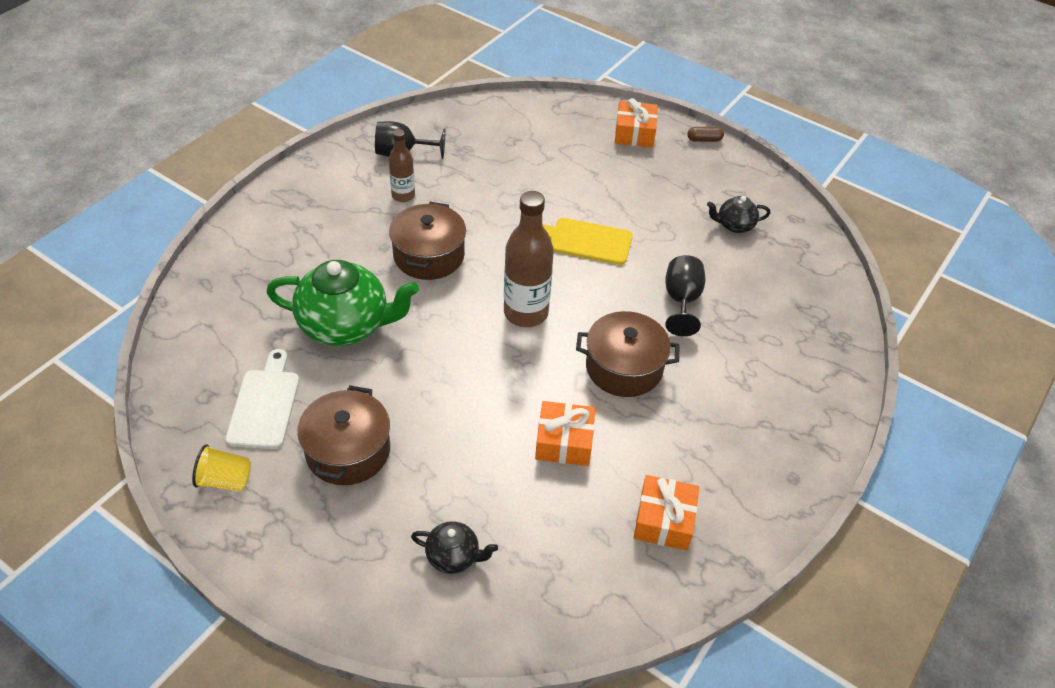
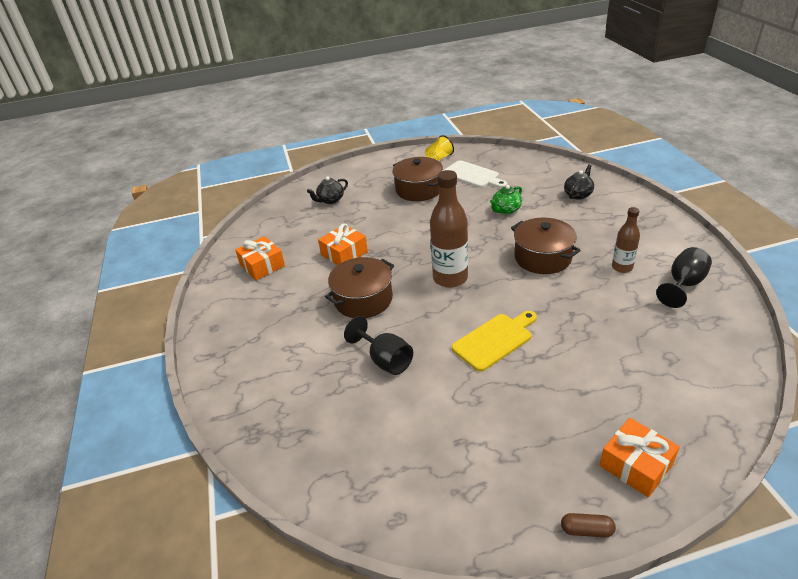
camera: 135 degrees right, 10 degrees down
(346, 325) = (506, 210): green teapot -> green teapot, size x0.49
(704, 140) = (586, 530): brown capsule -> brown capsule turned 60 degrees clockwise
(734, 225) = (431, 455): black teapot -> black teapot (578, 194)

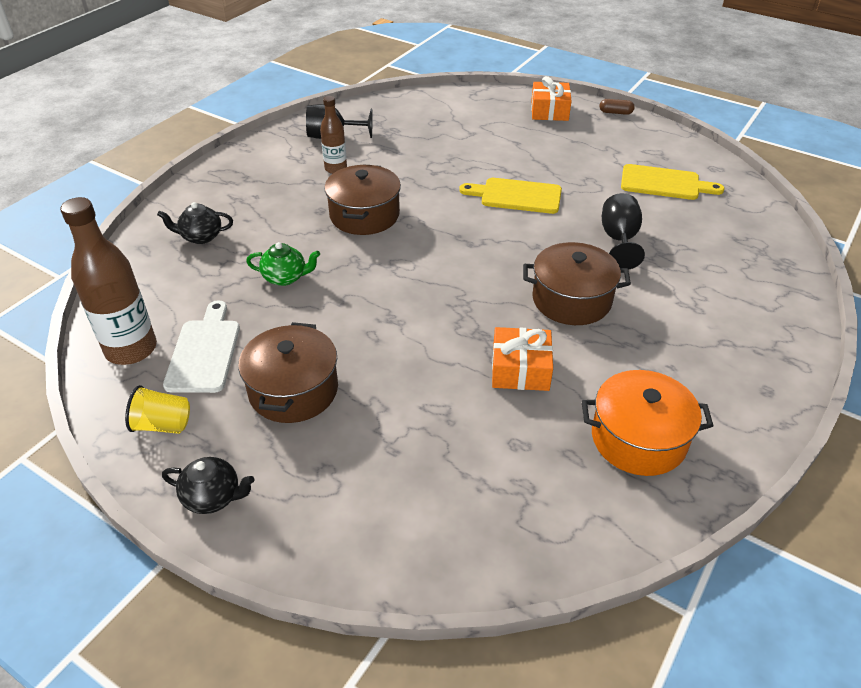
camera: 135 degrees left, 5 degrees up
(262, 265) = (638, 439): orange gift -> orange pot
(330, 200) = (415, 487): black teapot -> black teapot (213, 497)
(417, 450) = (664, 183): none -> yellow cutting board
(450, 278) = (465, 258): brown bottle -> brown bottle (131, 349)
(586, 530) = (615, 113): brown capsule -> brown capsule turned 45 degrees counterclockwise

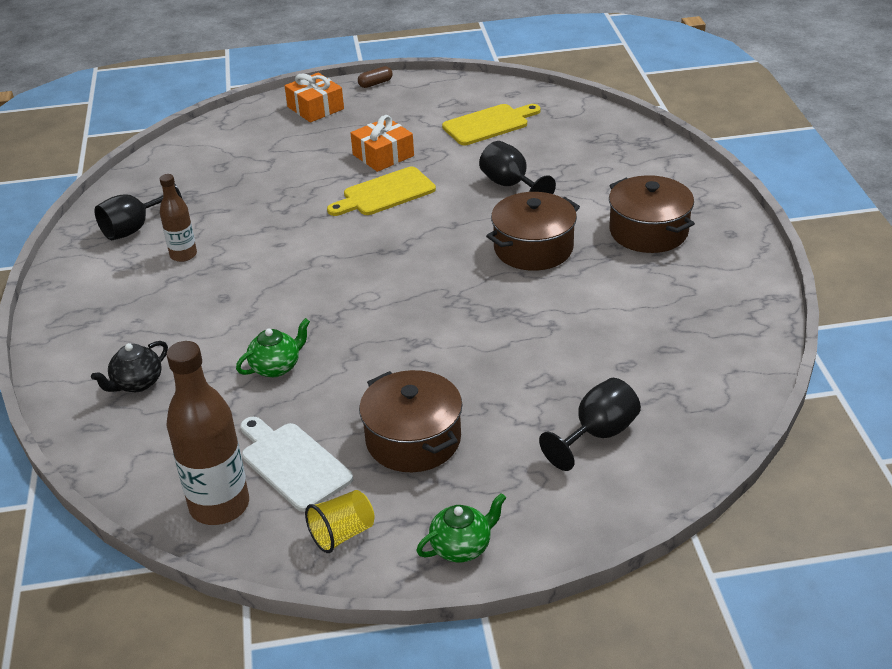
camera: 40 degrees left, 5 degrees down
(213, 497) = (462, 547): black teapot -> green teapot
(364, 215) = (272, 279): brown pot -> brown pot (648, 231)
(420, 486) = (597, 434): none -> black goblet
(520, 369) = (562, 317): orange gift -> orange gift (383, 155)
(638, 439) = (693, 312): orange pot -> none

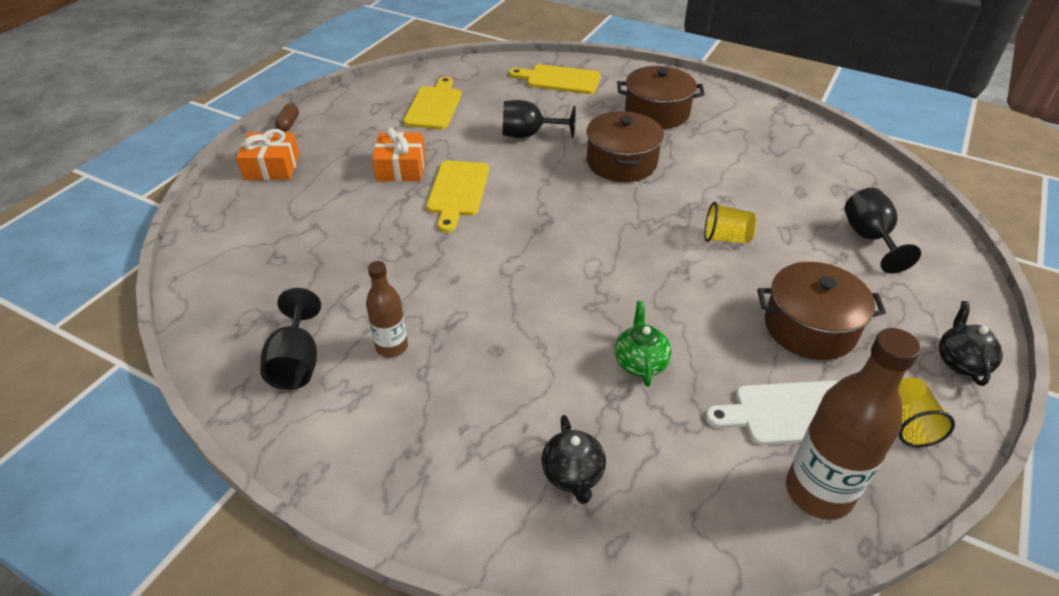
camera: 55 degrees left, 5 degrees up
(462, 547) = (961, 362): green teapot -> black teapot
(489, 349) = (726, 238): none -> yellow cup
(626, 158) = (559, 79): none -> yellow cutting board

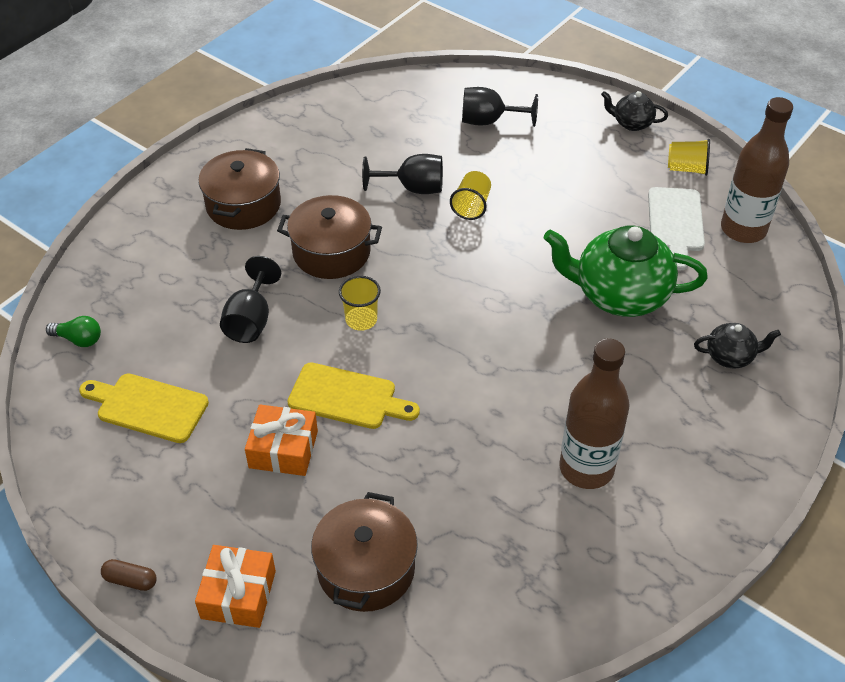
camera: 80 degrees left, 5 degrees up
(296, 363) = (601, 548): black goblet -> black goblet (413, 188)
(392, 347) = (586, 468): brown bottle -> brown bottle, size x1.74
(490, 71) = (79, 339): none -> green light bulb
(546, 188) = (361, 320): none -> yellow cup
(559, 79) = (133, 274): yellow cutting board -> none
(640, 362) = (619, 295): green teapot -> green teapot, size x2.05
(810, 327) = (589, 187): brown pot -> brown pot (366, 568)

